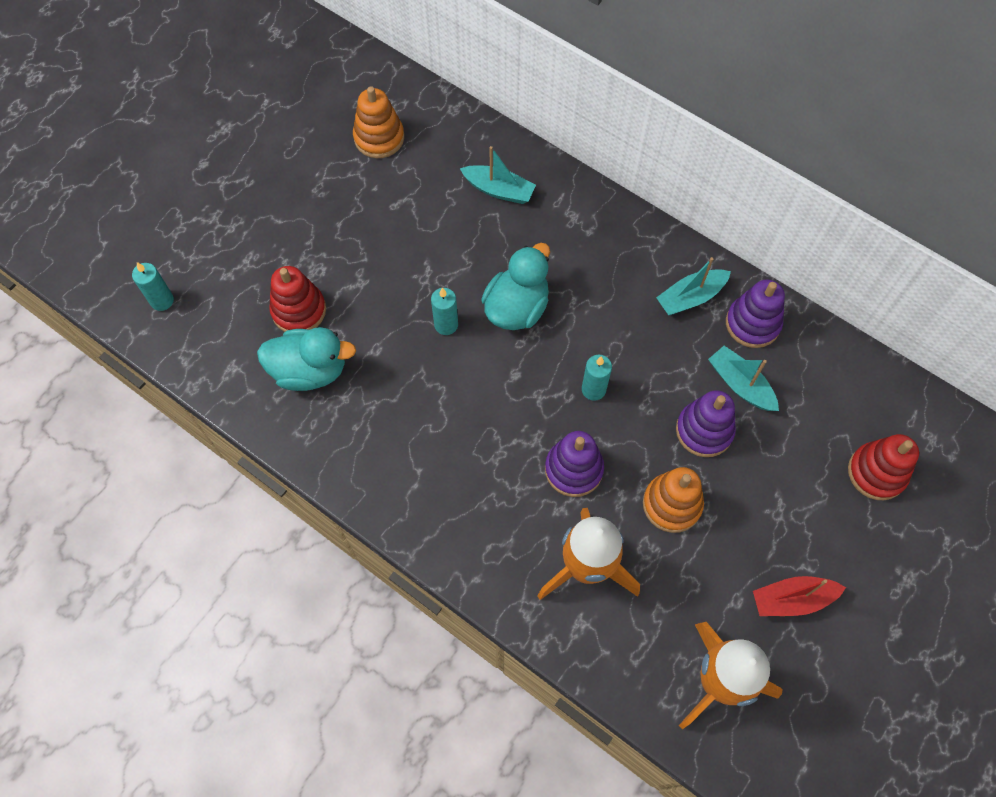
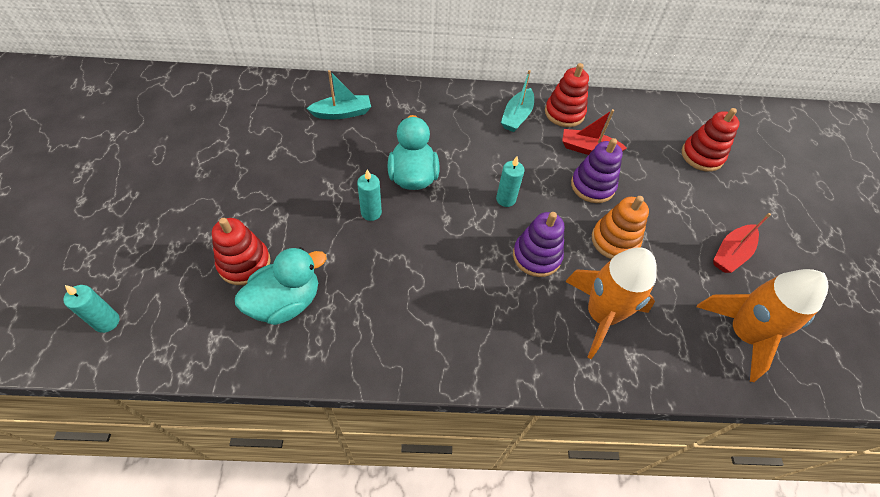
camera: 40 degrees left, 10 degrees down
(379, 138) = (227, 119): orange stacking toy -> none
(740, 384) = (588, 149): turquoise boat -> red boat
(752, 323) = (564, 113): purple stacking toy -> red stacking toy

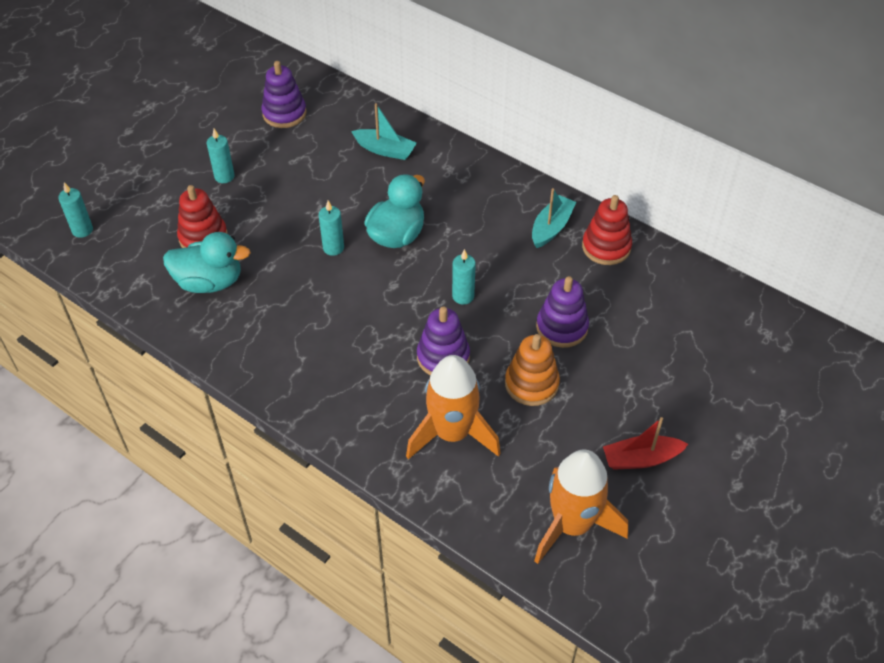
camera: 40 degrees right, 5 degrees down
(218, 198) = (224, 176): none -> turquoise candle
(229, 119) = (284, 113): none -> purple stacking toy
(517, 116) = (551, 228): turquoise boat -> turquoise boat turned 150 degrees clockwise
(588, 149) = (595, 292): red boat -> none
(702, 156) = (718, 359): red stacking toy -> none

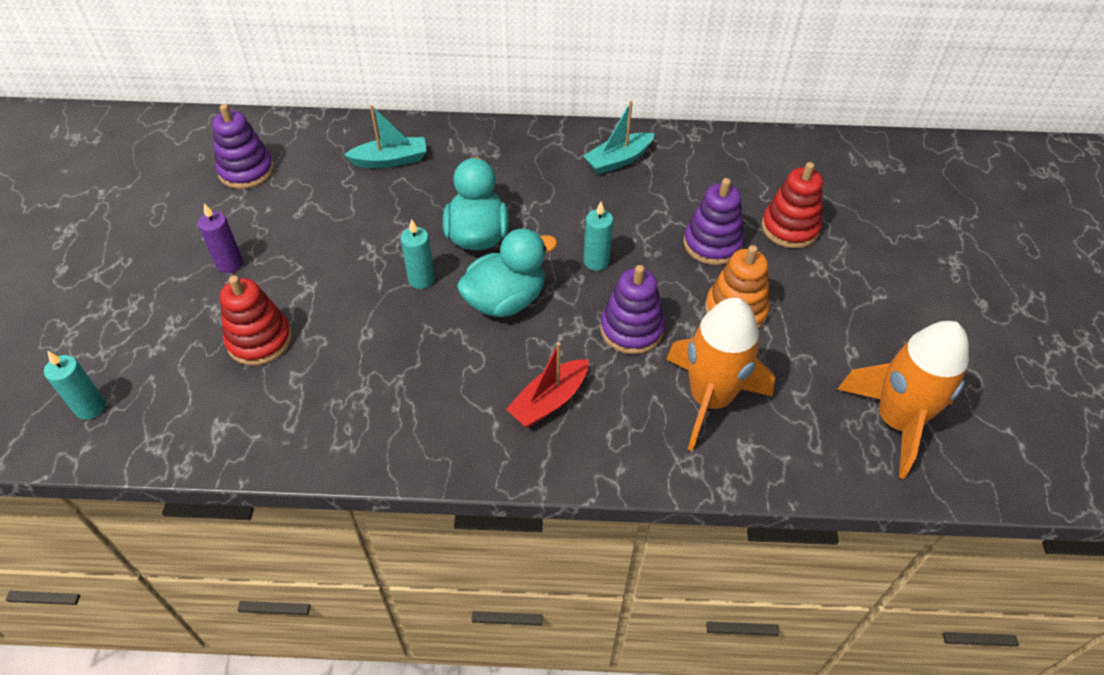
camera: 35 degrees left, 0 degrees up
(209, 282) = (309, 384): turquoise duck -> turquoise duck (505, 300)
(224, 176) = (230, 264): turquoise candle -> purple candle
(551, 228) = (618, 160): turquoise boat -> turquoise boat turned 120 degrees counterclockwise
(606, 247) = (682, 155): red stacking toy -> red stacking toy (789, 228)
(641, 459) = (890, 325): red boat -> red boat (549, 401)

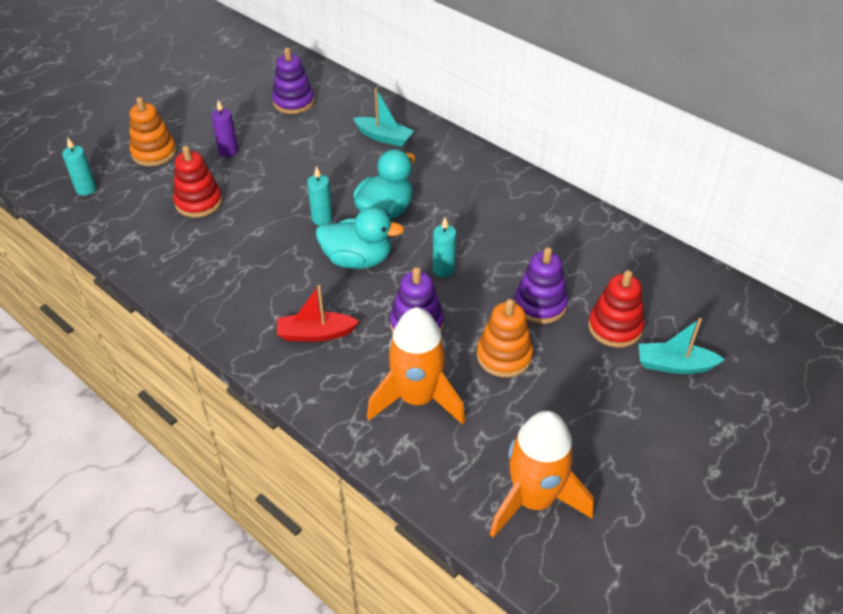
camera: 40 degrees right, 5 degrees down
(134, 314) = (154, 153): none -> orange stacking toy
(618, 160) = (538, 213): turquoise boat -> turquoise boat (674, 365)

